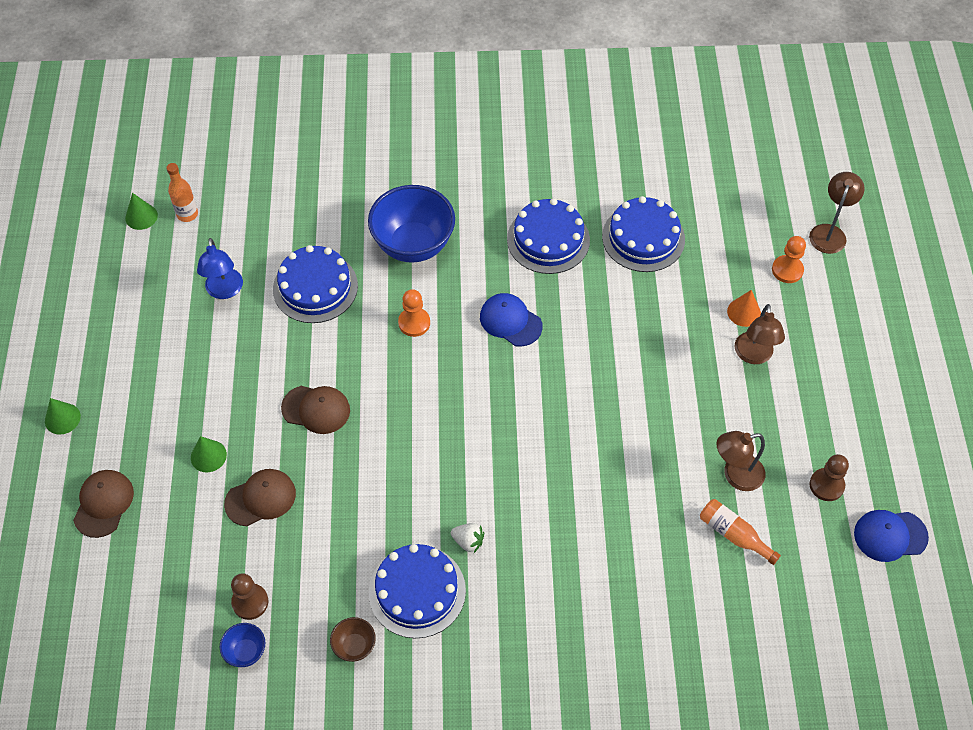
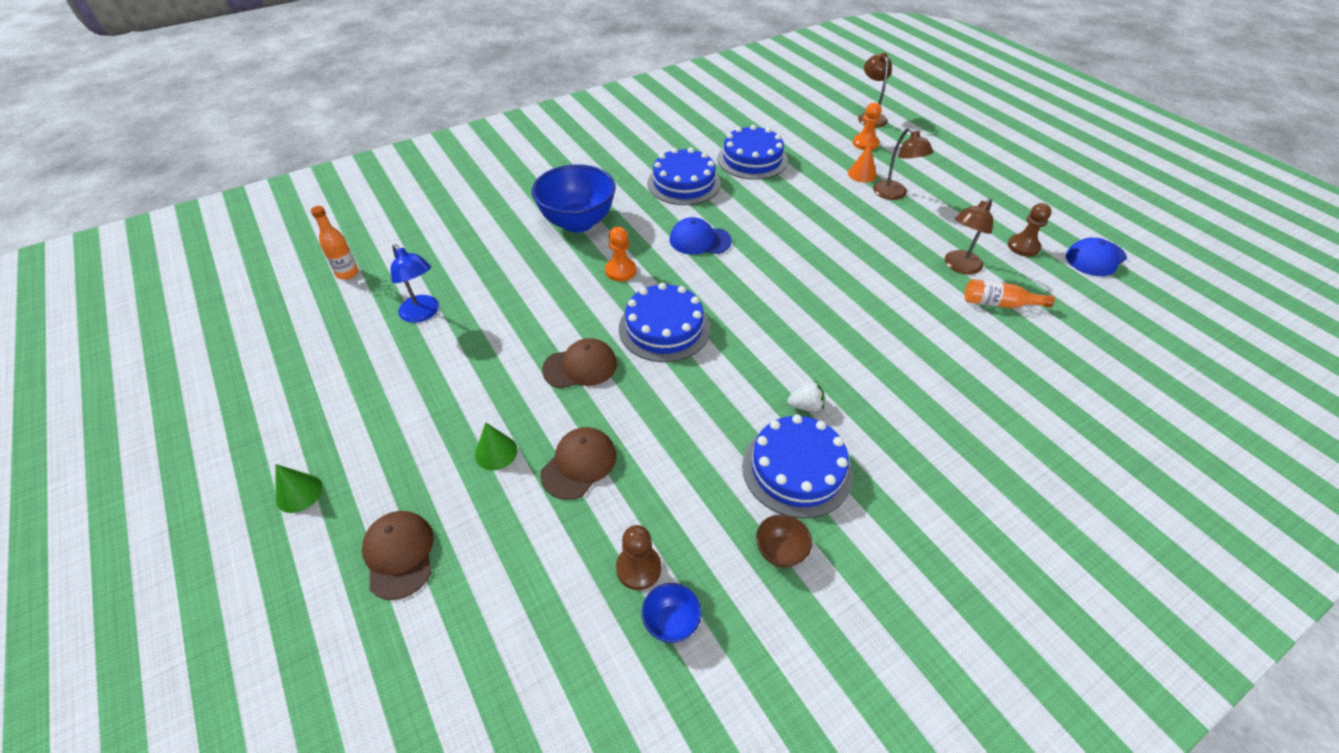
camera: 30 degrees left, 10 degrees down
(141, 216) = (298, 291): green cone -> none
(315, 287) = (511, 279): blue cake -> blue cake (664, 328)

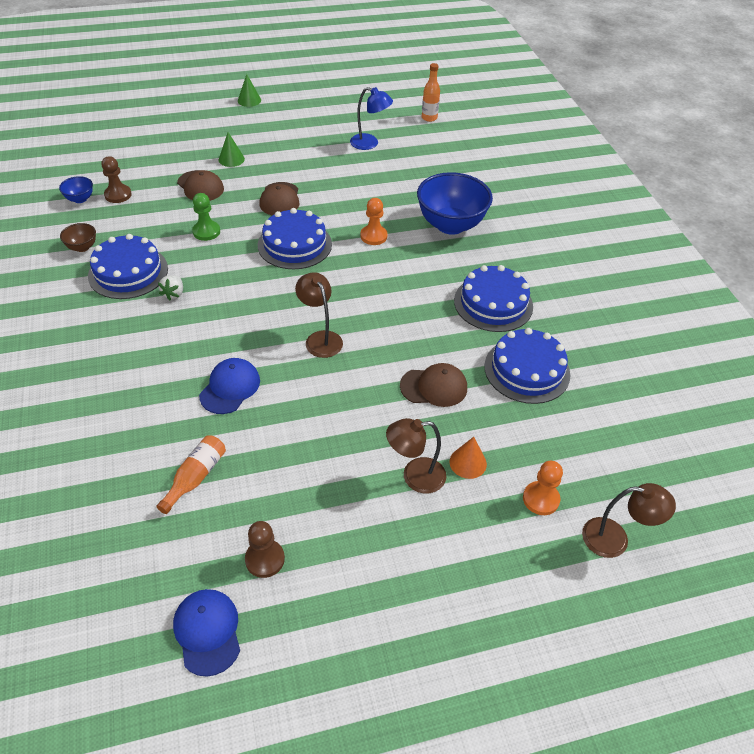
camera: 105 degrees right, 0 degrees up
(399, 554) = (189, 125): brown cap -> brown cap (434, 387)
(423, 314) = (370, 143): blue lamp -> blue lamp turned 135 degrees counterclockwise
(678, 418) = (206, 232): none -> green pawn
(699, 240) = (394, 290): blue cap -> blue cap (230, 388)
(959, 267) = (264, 473): brown lamp -> brown lamp (320, 338)

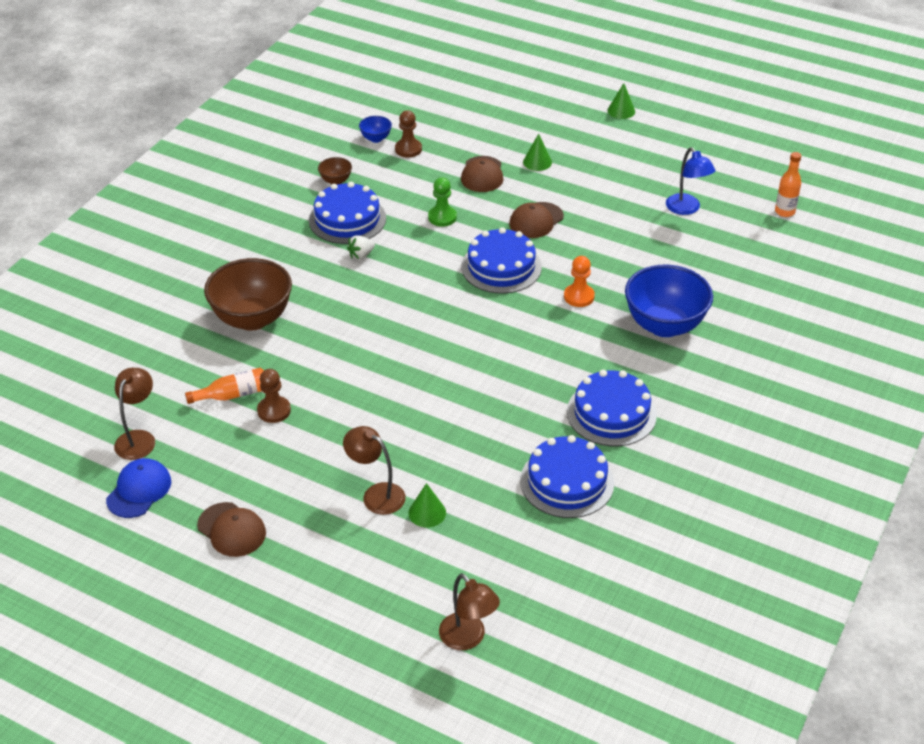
camera: 45 degrees right, 5 degrees down
(137, 399) = (252, 319): none -> brown bowl
(230, 388) = (322, 349): blue cap -> none
(265, 559) = (217, 474): brown pawn -> brown pawn (274, 410)
(320, 338) = (429, 354): brown lamp -> brown lamp (138, 438)
(434, 387) = (472, 444): brown cap -> brown cap (232, 530)
(468, 463) = (427, 512): orange cone -> green cone
(541, 499) = (448, 574): orange pawn -> none

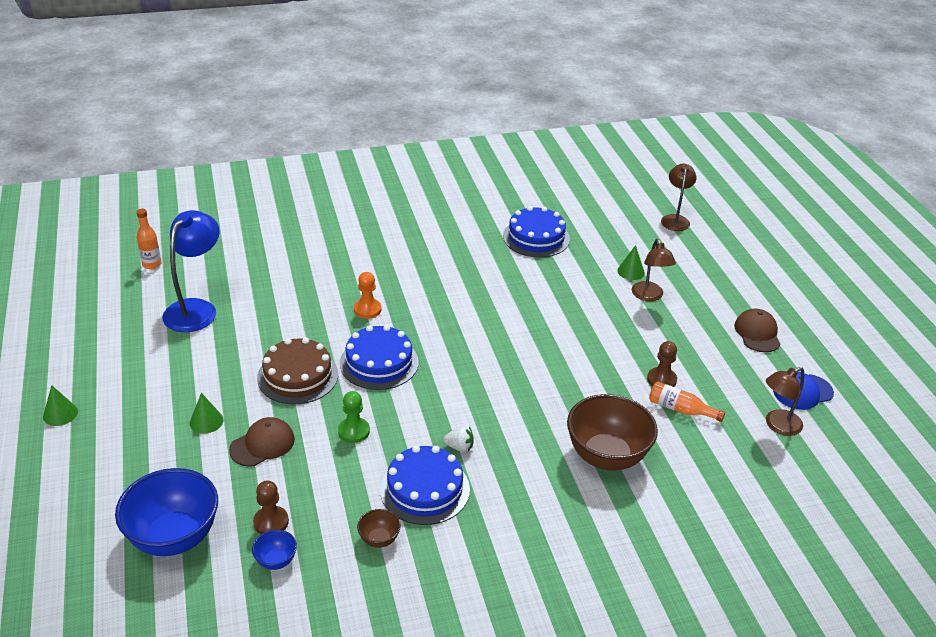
camera: 135 degrees left, 5 degrees down
(536, 220) = (298, 376): brown cap -> brown cake
(611, 413) = (461, 247): blue cake -> none
(664, 325) = (352, 262): blue bowl -> blue bowl (174, 537)
(686, 209) = (196, 309): blue lamp -> blue lamp, size x1.57

